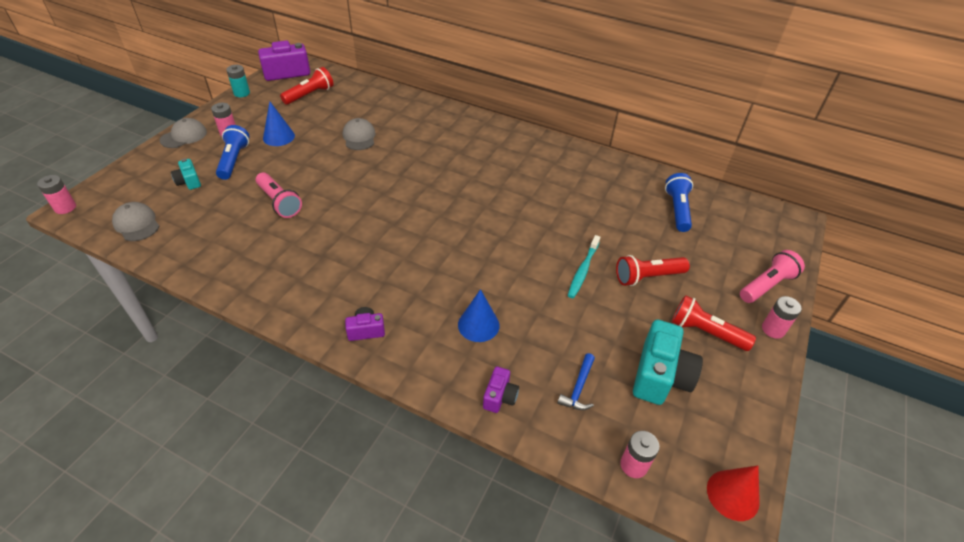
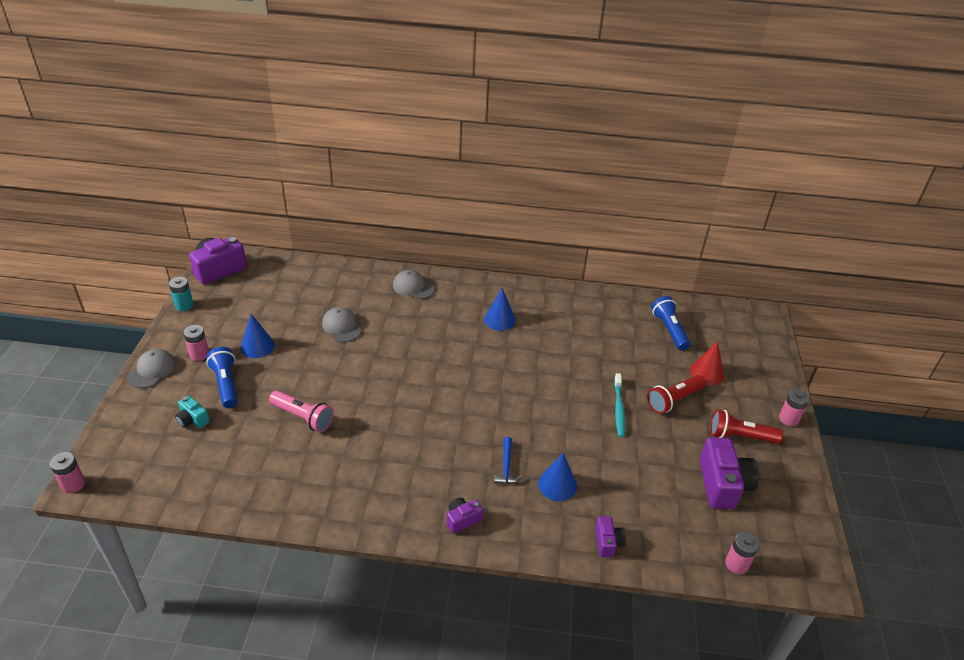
camera: 20 degrees left, 5 degrees down
(136, 224) = (167, 480): grey cap -> grey cap (413, 287)
(310, 95) = (261, 291): red flashlight -> none
(507, 162) = (499, 320): none -> blue cone
(578, 388) = (666, 515): blue hammer -> blue hammer (506, 467)
(660, 376) = (723, 484): turquoise camera -> purple camera
(732, 495) = (815, 562): red cone -> red cone (707, 373)
(766, 285) = (768, 381): pink flashlight -> none

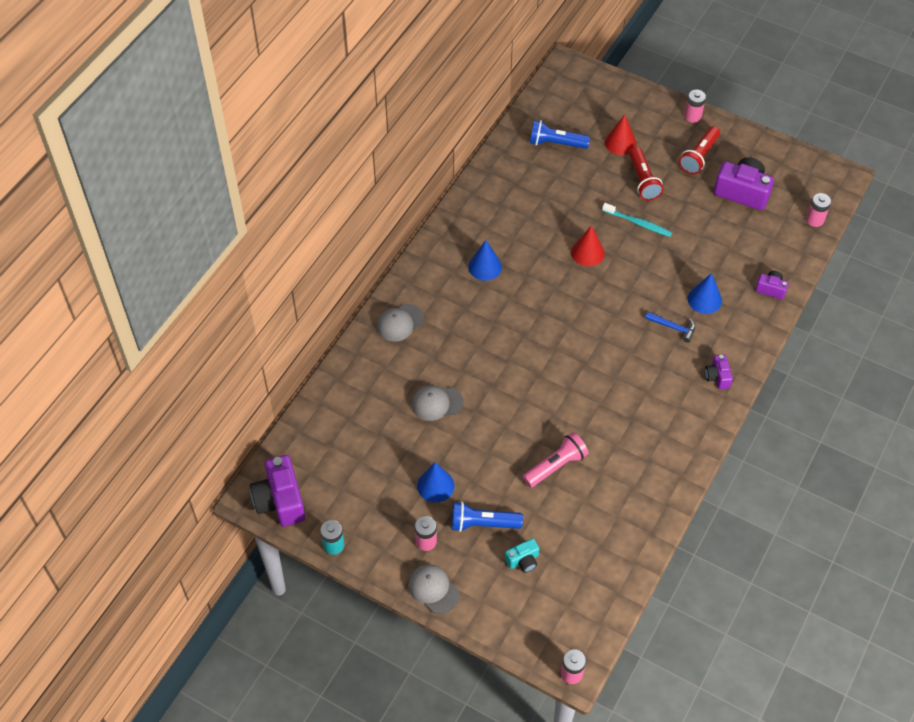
camera: 65 degrees left, 15 degrees up
(558, 381) = (587, 253): none -> red cone

